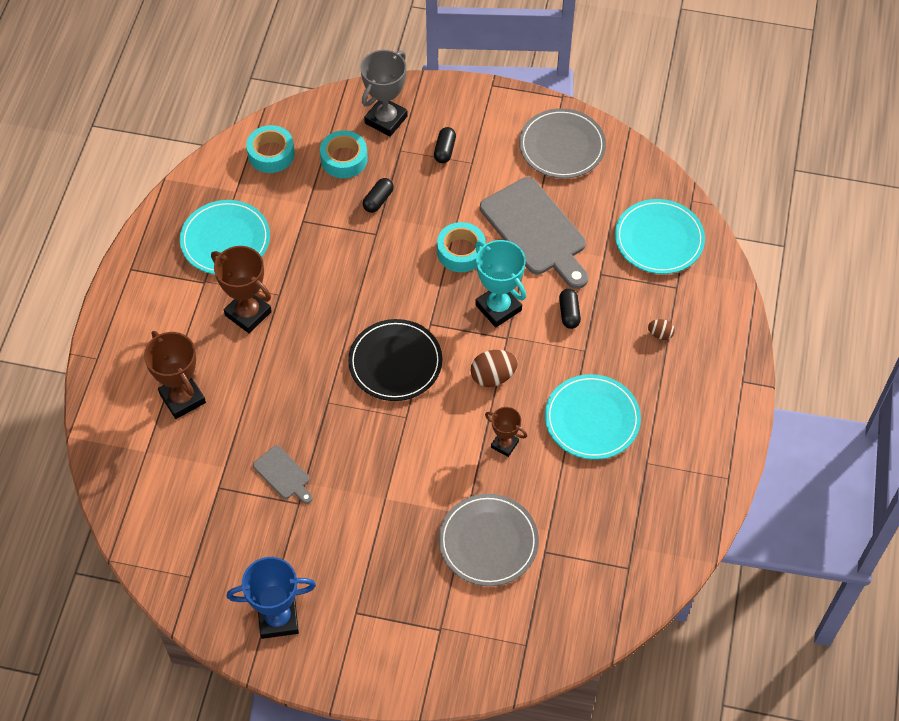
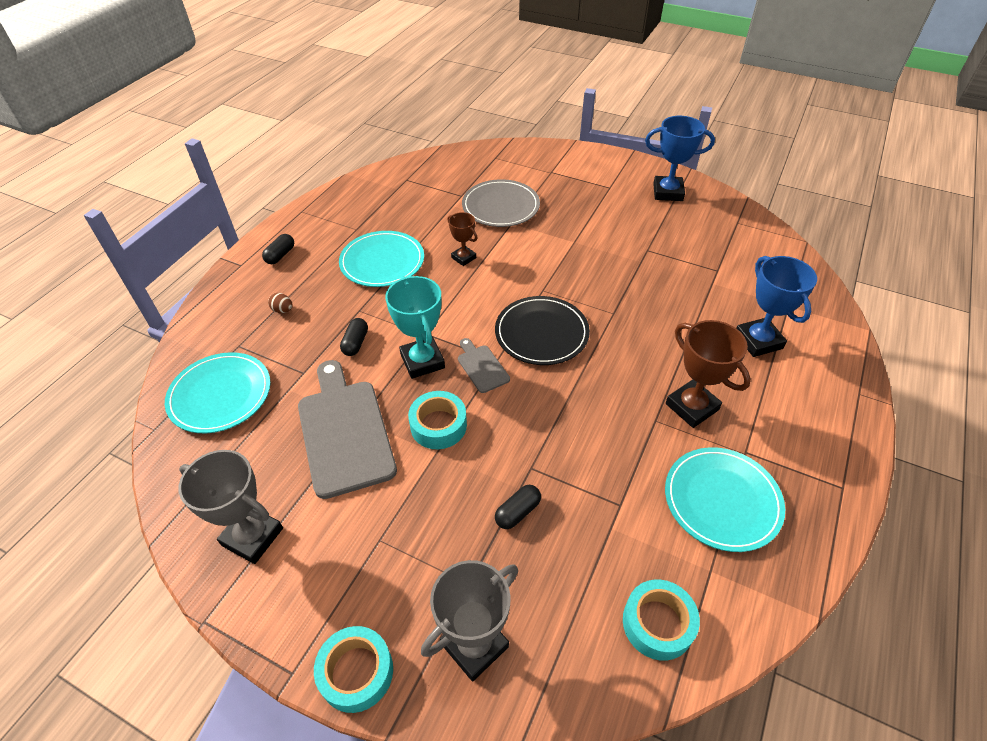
camera: 165 degrees left, 10 degrees down
(182, 398) = (758, 341): brown trophy -> blue trophy
(283, 474) = (659, 269): grey cutting board -> grey cutting board (482, 367)
(344, 159) = (551, 587): turquoise tape -> turquoise tape (356, 672)
(444, 150) = (407, 568): black capsule -> black capsule (280, 255)
(493, 376) = (453, 305): brown egg -> none
(562, 146) = (252, 537): grey plate -> grey trophy

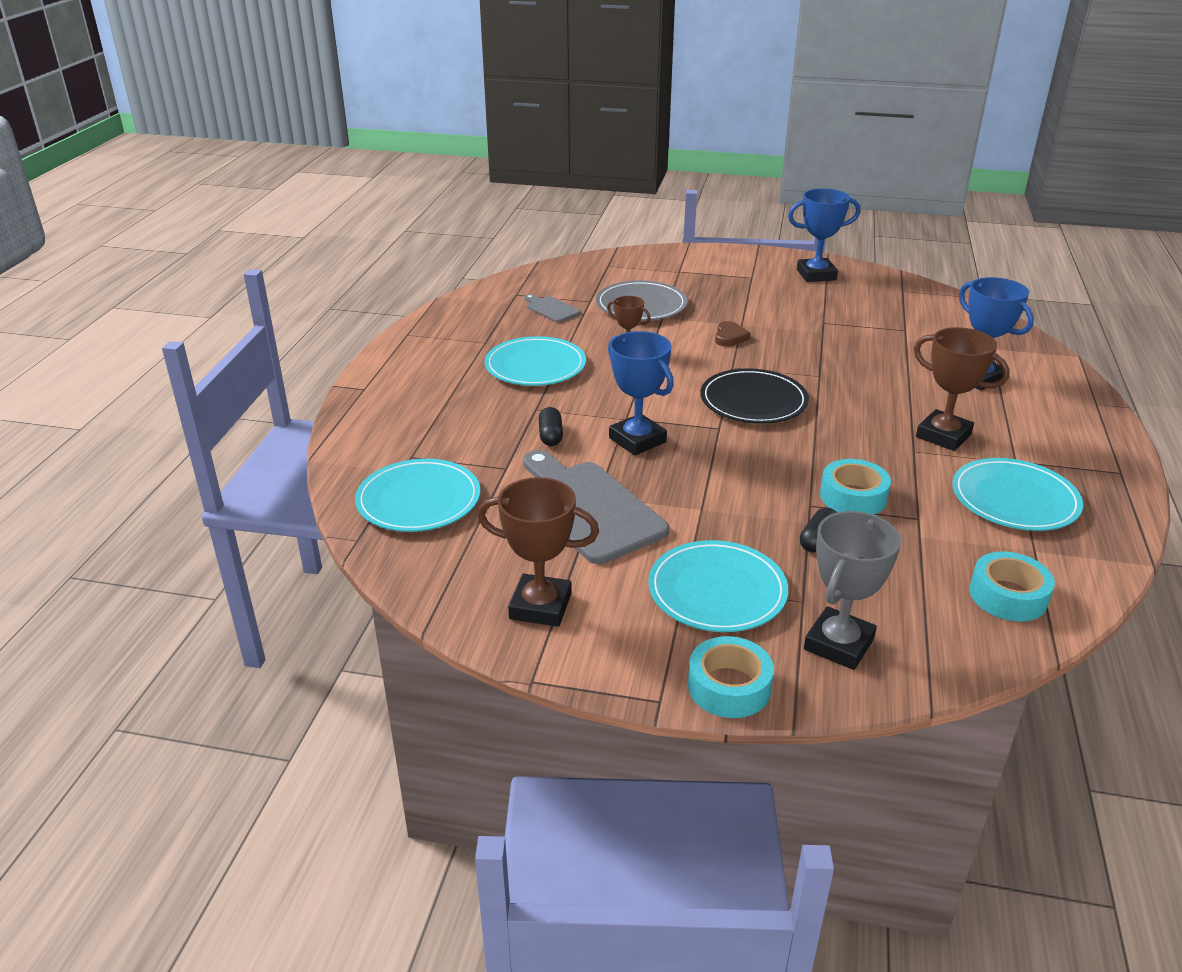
camera: 15 degrees left, 15 degrees down
(252, 537) = (540, 606): grey trophy -> brown trophy
(280, 255) = (408, 375): black capsule -> none
(283, 310) = (444, 420): brown egg -> none
(402, 553) = (717, 590): none -> turquoise plate
(422, 361) = (637, 440): turquoise trophy -> blue trophy
(438, 425) = (689, 487): turquoise tape -> turquoise tape (853, 497)
(482, 367) = (706, 435): grey cutting board -> grey cutting board (551, 309)
(557, 255) = (730, 337): none -> brown heart

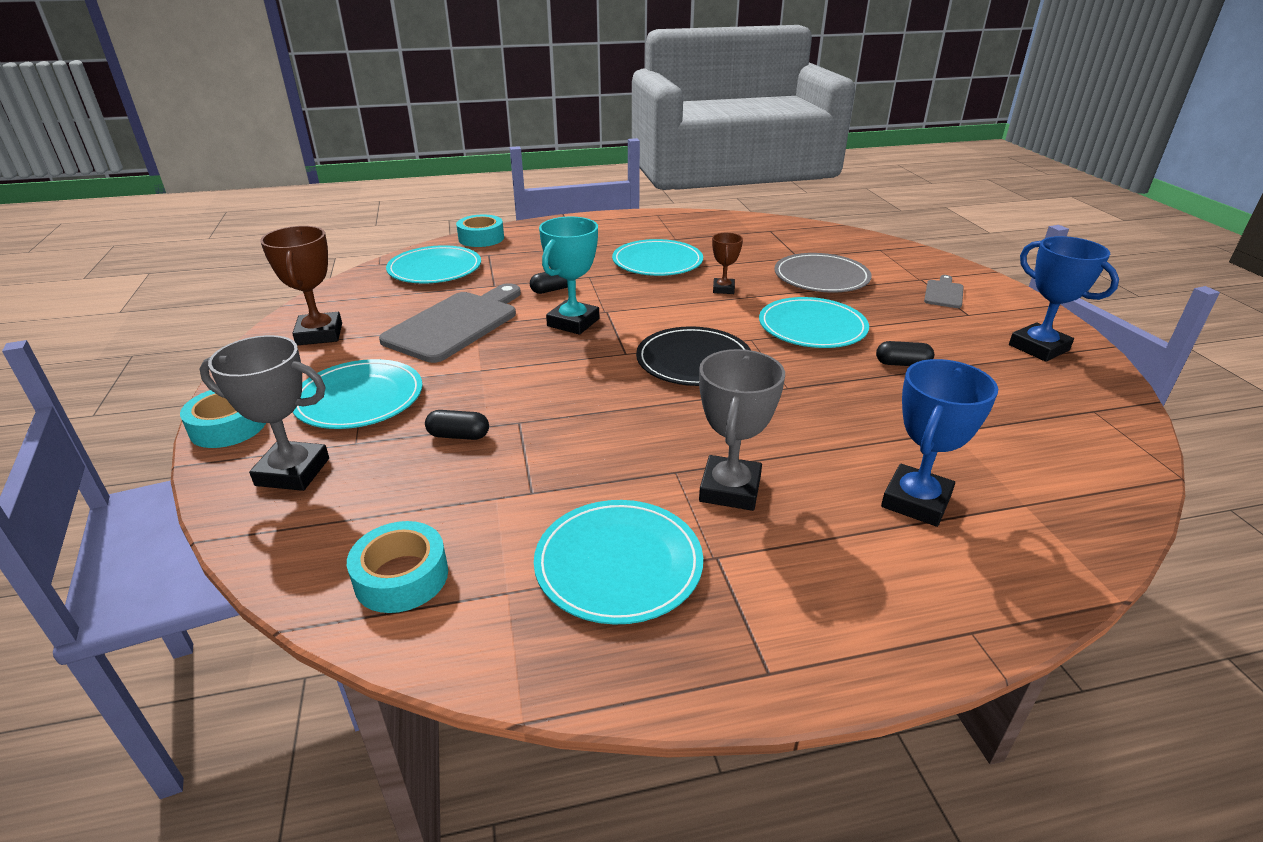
camera: 65 degrees right, 0 degrees up
(551, 309) = (762, 247): grey cutting board -> grey cutting board (944, 293)
(637, 440) = (573, 322): blue trophy -> turquoise trophy
(730, 337) = (812, 327): brown heart -> turquoise plate
(810, 324) = (902, 364): none -> black capsule
(853, 497) = (549, 444): turquoise tape -> turquoise tape (481, 238)
(943, 435) = (730, 489): brown trophy -> grey trophy

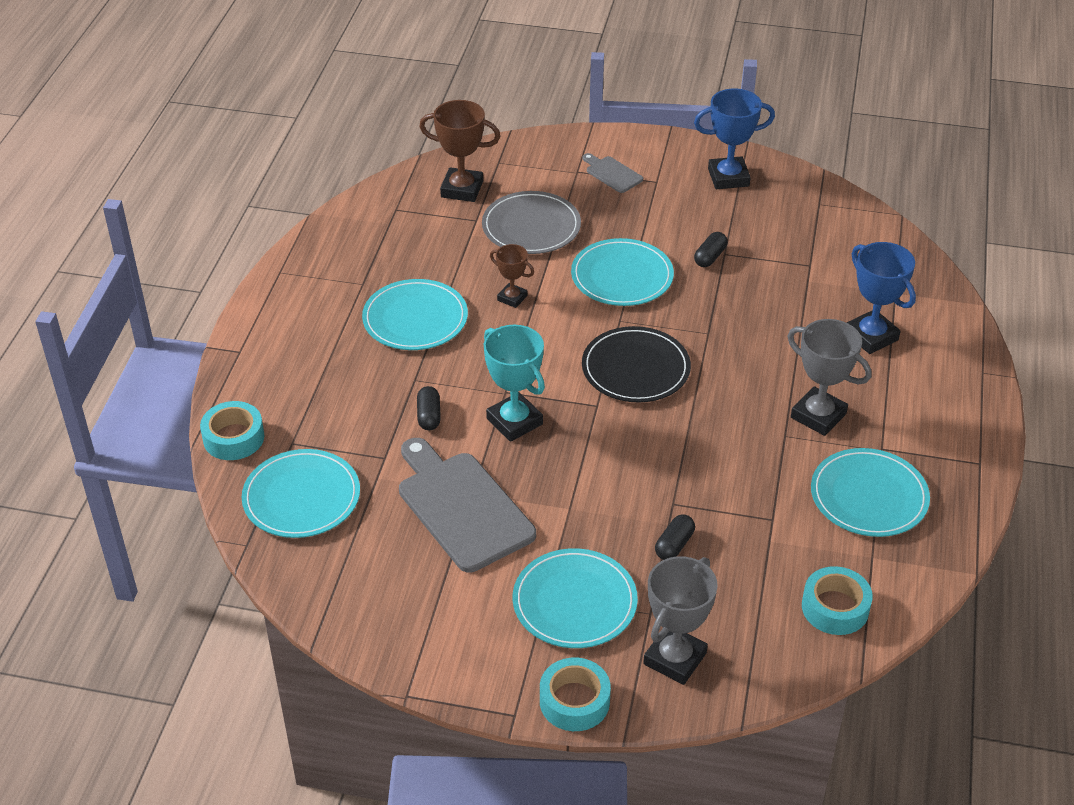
camera: 65 degrees left, 10 degrees up
(319, 334) = (415, 619): brown trophy -> brown trophy (462, 189)

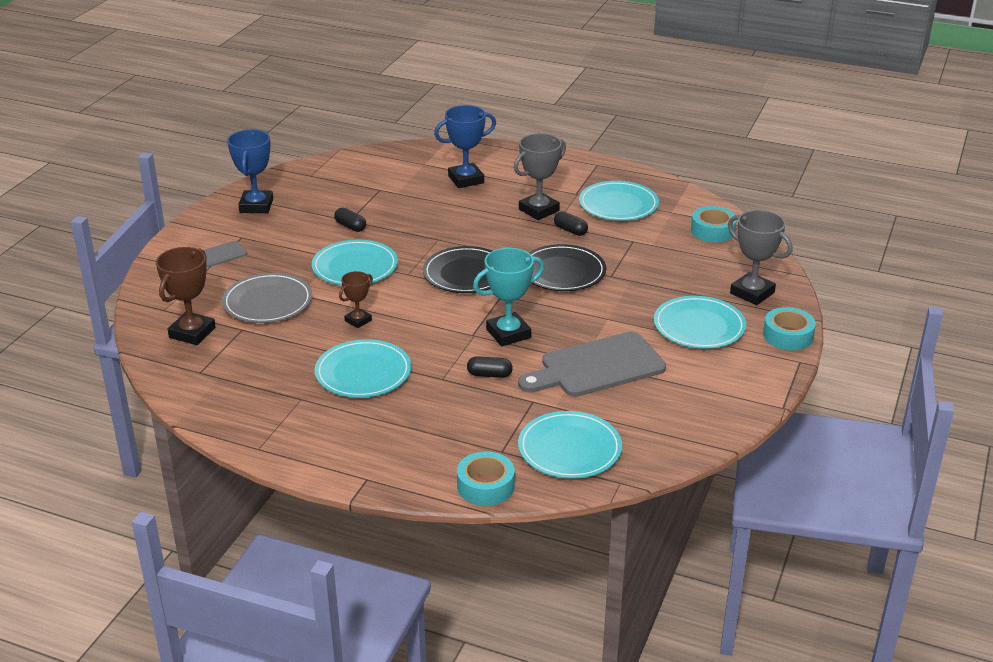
camera: 80 degrees left, 10 degrees down
(668, 455) = (562, 272): none -> black plate
(674, 545) = (650, 280): black capsule -> black capsule (570, 230)

